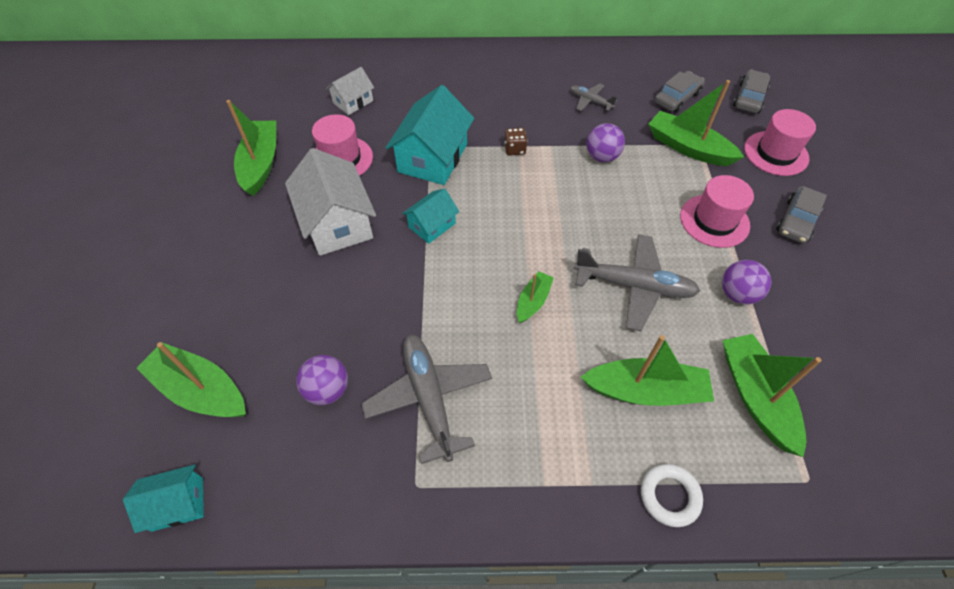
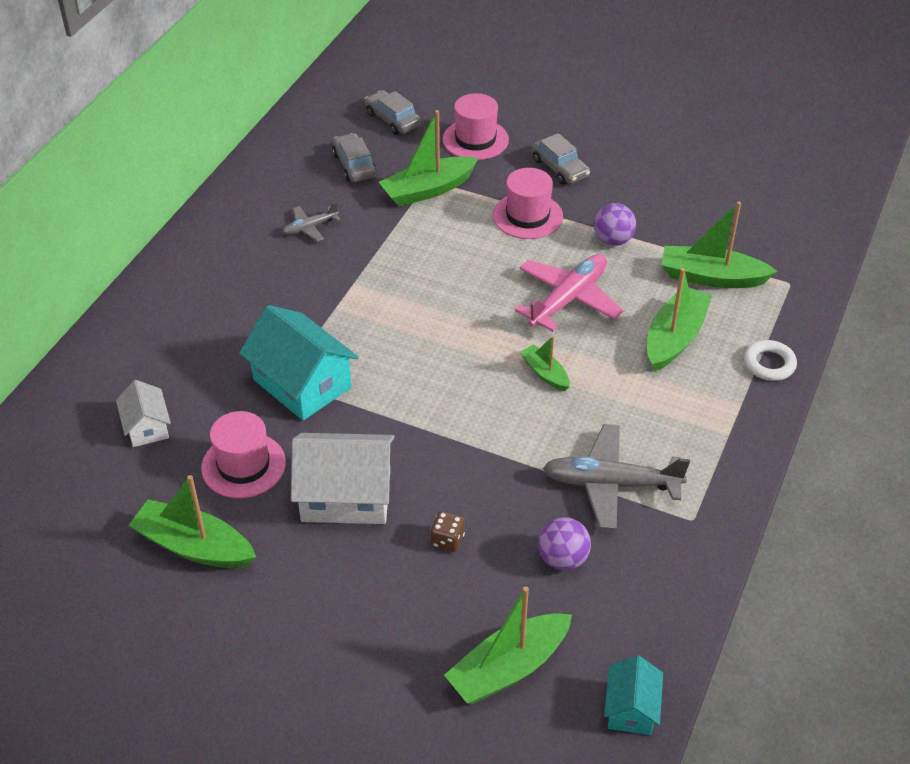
camera: 65 degrees left, 10 degrees down
(432, 225) = (403, 416): turquoise house -> none
(514, 149) = (338, 313): brown dice -> brown dice (447, 540)
(602, 157) = (396, 253): purple ball -> none
(634, 286) = (568, 299): grey plane -> pink plane

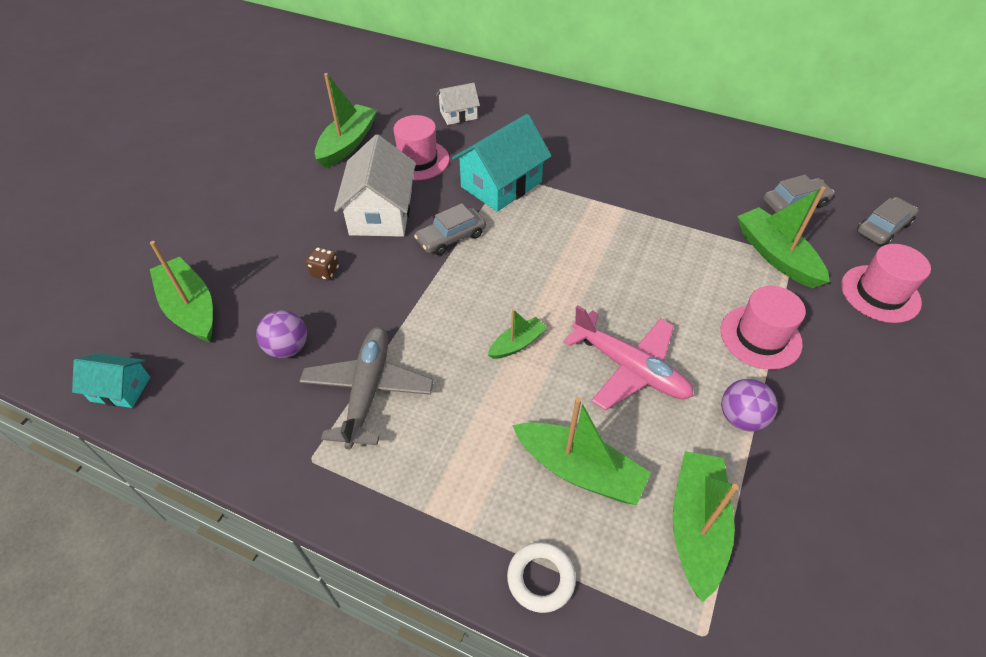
camera: 90 degrees right, 5 degrees up
(309, 228) = (693, 179): grey plane -> none
(559, 168) = (861, 370): grey car -> grey car (451, 237)

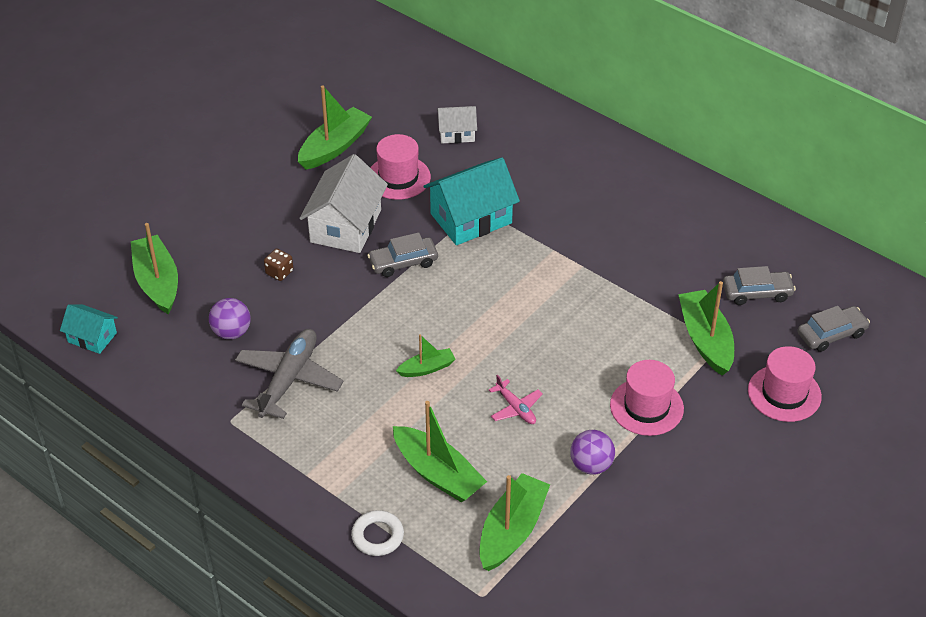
camera: 15 degrees right, 5 degrees down
(630, 368) = (516, 408): pink plane -> pink plane, size x0.52

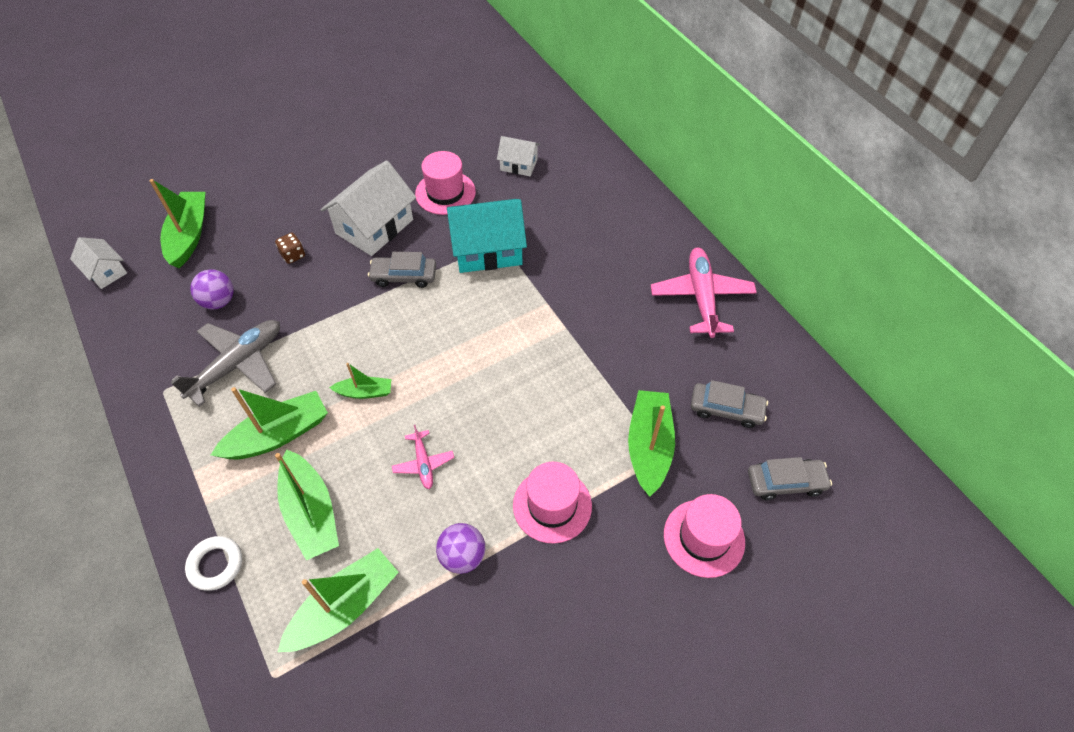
camera: 20 degrees right, 10 degrees up
(92, 337) = (105, 271): turquoise house -> white house
(334, 147) = (407, 150): green boat -> green boat (278, 435)
(692, 208) = (701, 297): none -> pink plane

